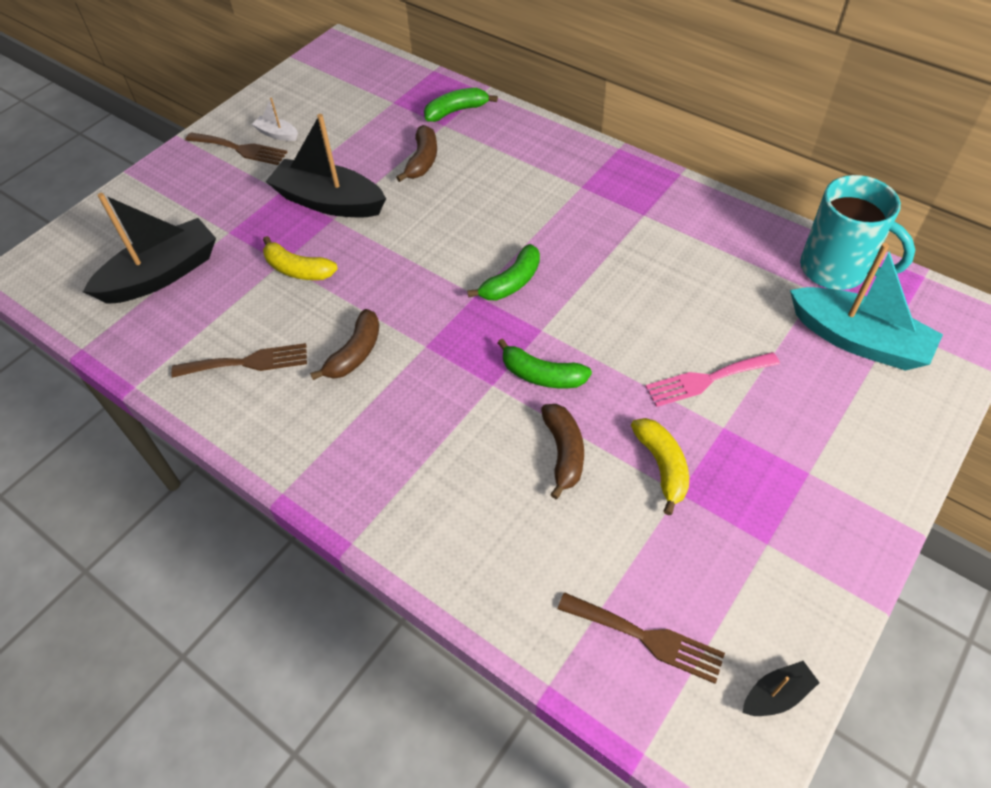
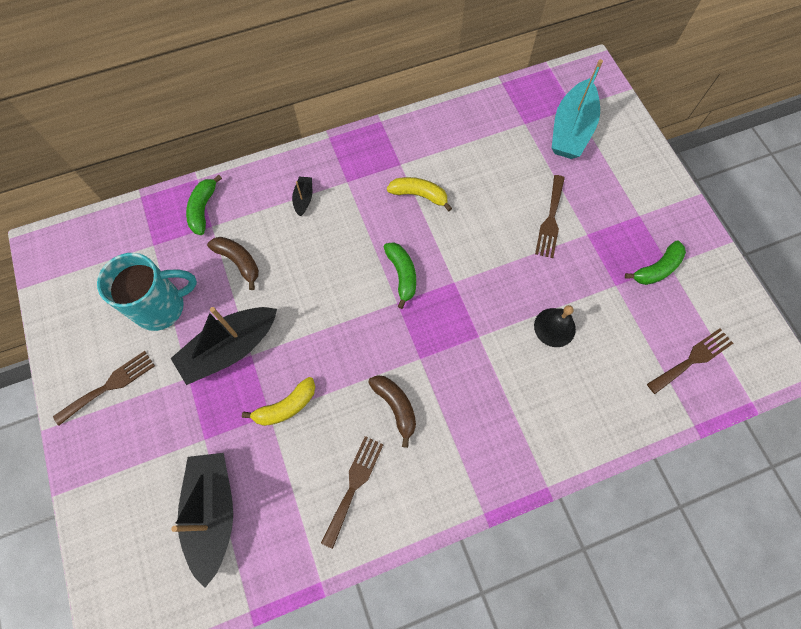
camera: 60 degrees left, 15 degrees up
(277, 134) = (115, 348): white boat -> none
(541, 375) = (490, 304): green banana -> green banana (657, 269)
(564, 453) = (554, 327): brown banana -> black bell
(662, 466) = (594, 282): yellow banana -> yellow banana (419, 195)
(706, 380) = (550, 220): pink fork -> brown fork
(776, 694) = (750, 320): black boat -> black boat (303, 199)
(836, 270) = (516, 102): turquoise mug -> turquoise mug (162, 306)
(858, 340) = (571, 130): turquoise boat -> turquoise boat turned 135 degrees clockwise

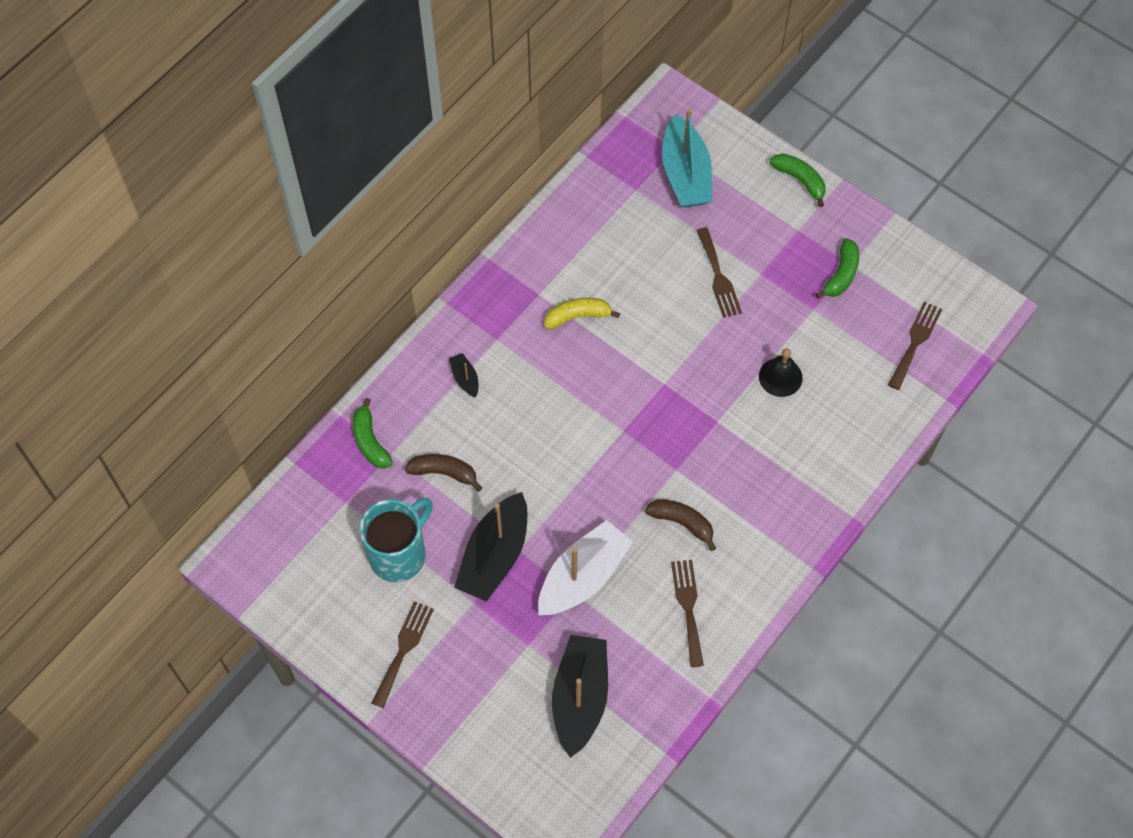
camera: 30 degrees left, 5 degrees down
(213, 513) = (580, 698): black boat -> black boat turned 45 degrees clockwise
(286, 406) = (583, 577): yellow banana -> white boat
(402, 275) = (611, 402): green banana -> green banana (800, 180)

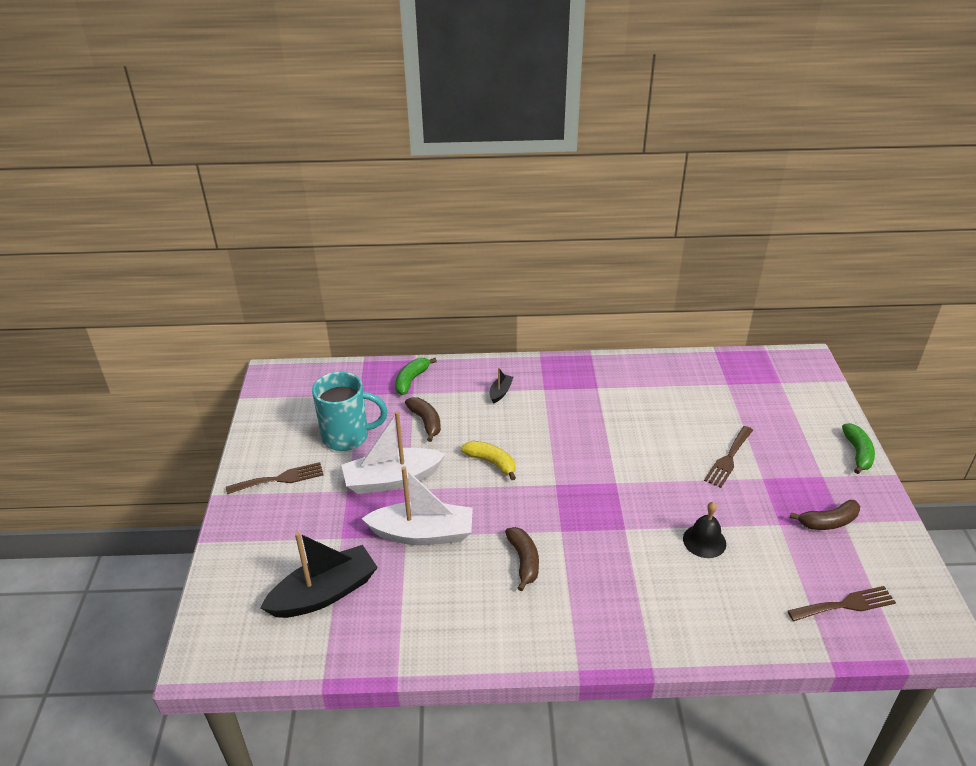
camera: 50 degrees right, 25 degrees down
(495, 556) = (392, 480): black boat -> white boat
(578, 316) = (607, 413): yellow banana -> yellow banana (491, 462)
(685, 174) = (772, 398): turquoise boat -> none
(688, 607) = (460, 610): brown fork -> none
(841, 275) = (828, 522): green banana -> brown banana

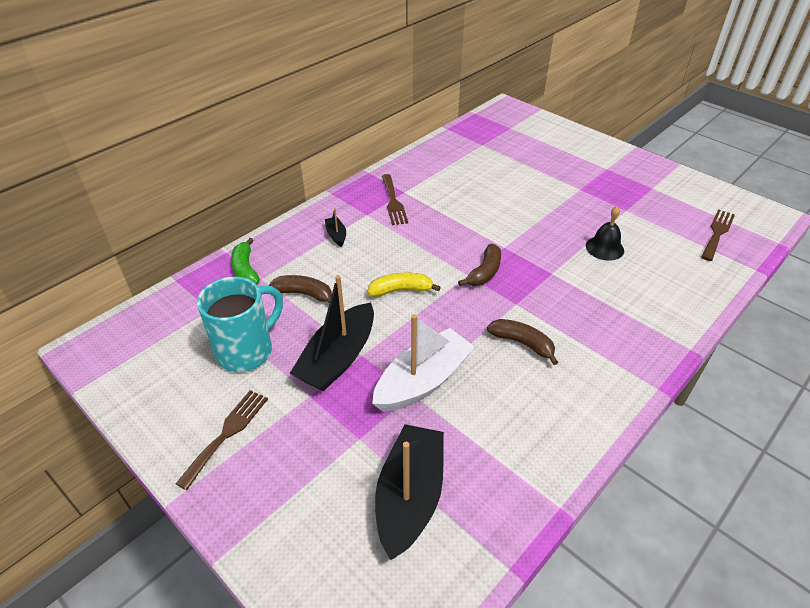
camera: 45 degrees left, 5 degrees up
(392, 480) = (338, 358): white boat -> black boat
(728, 459) = (546, 189): brown fork -> brown fork (393, 202)
(828, 522) = (645, 192): brown banana -> brown banana (484, 272)
(858, 453) = (604, 145): green banana -> none

